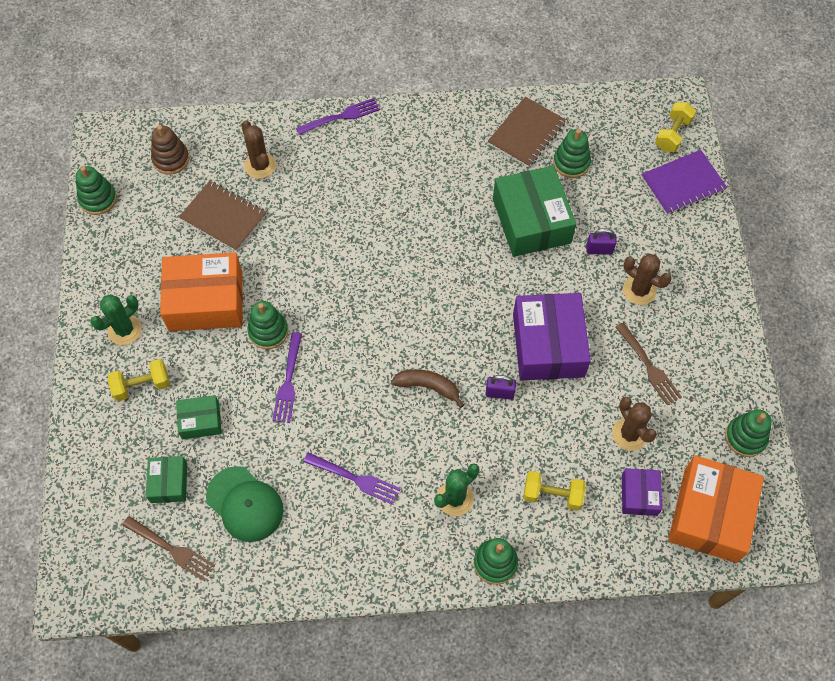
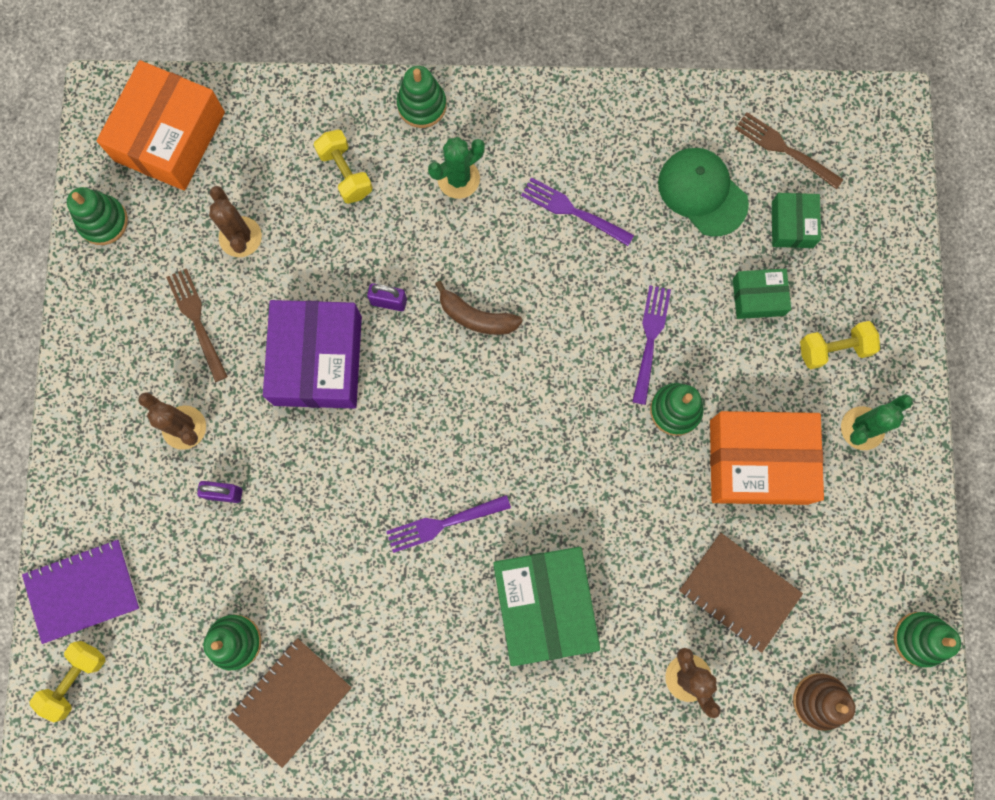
camera: 175 degrees left, 15 degrees up
(340, 117) = (566, 758): purple fork -> purple fork (444, 523)
(531, 221) = (308, 548): green box -> green box (544, 605)
(552, 495) = (345, 173): yellow dumbbell -> yellow dumbbell turned 45 degrees clockwise
(639, 495) = (245, 165): purple box -> none

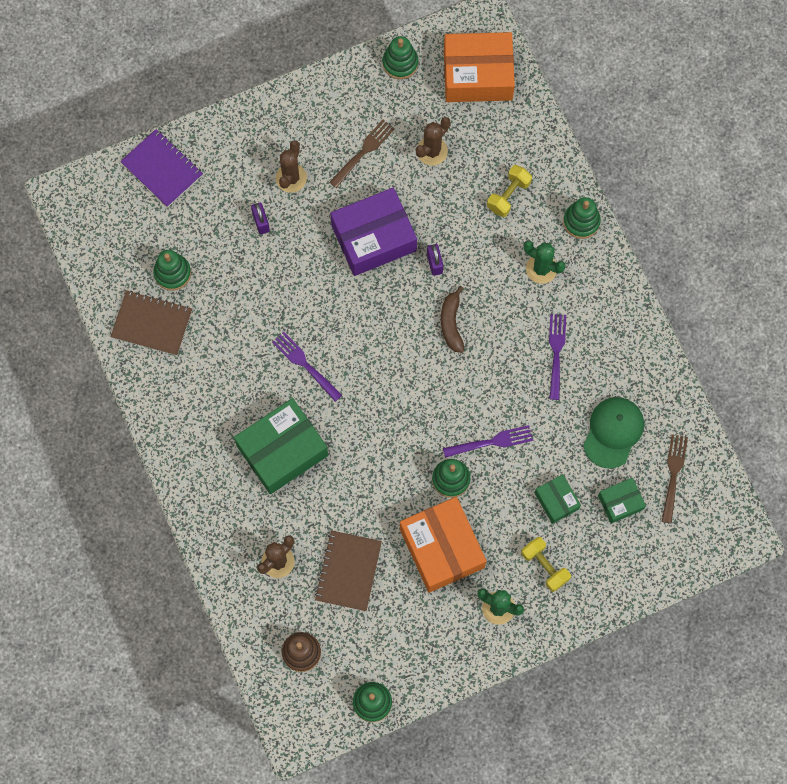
camera: 65 degrees right, 5 degrees down
(75, 679) = (107, 191): yellow dumbbell -> none

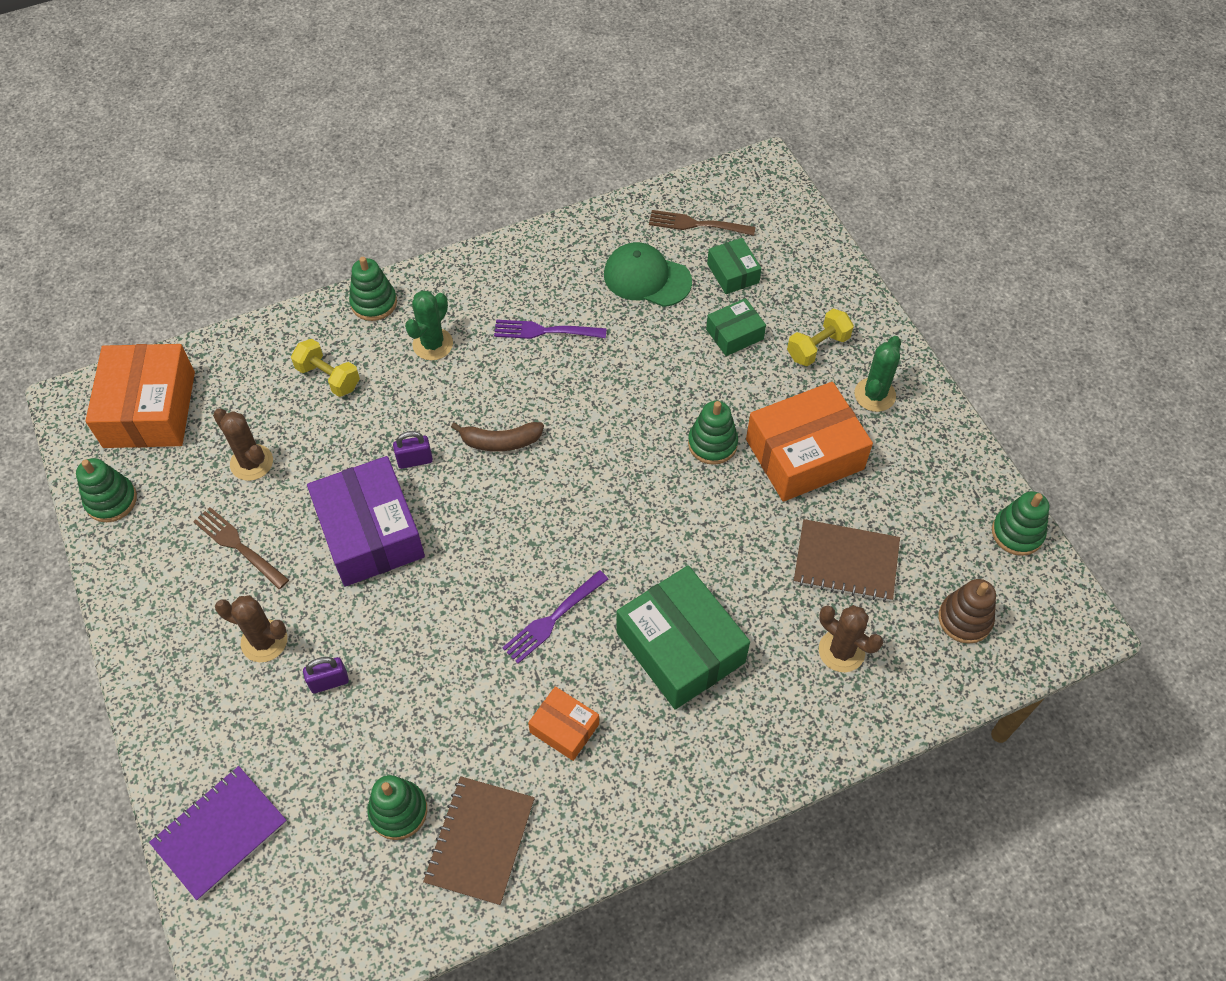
camera: 90 degrees left, 15 degrees down
(225, 374) = (564, 728): none -> orange box
(491, 442) = (662, 400): purple fork -> none

